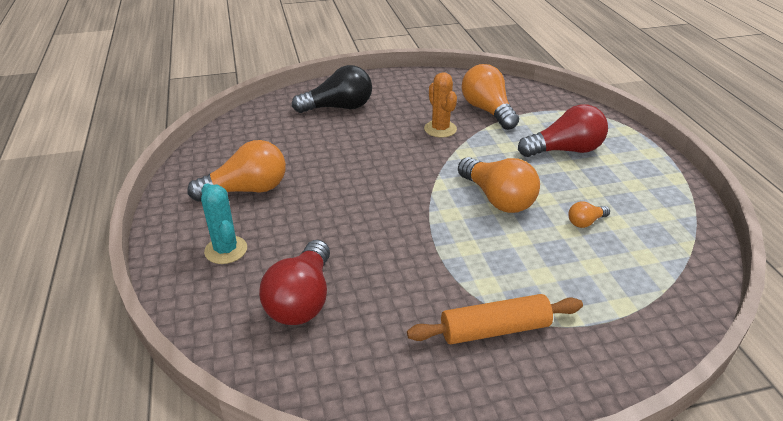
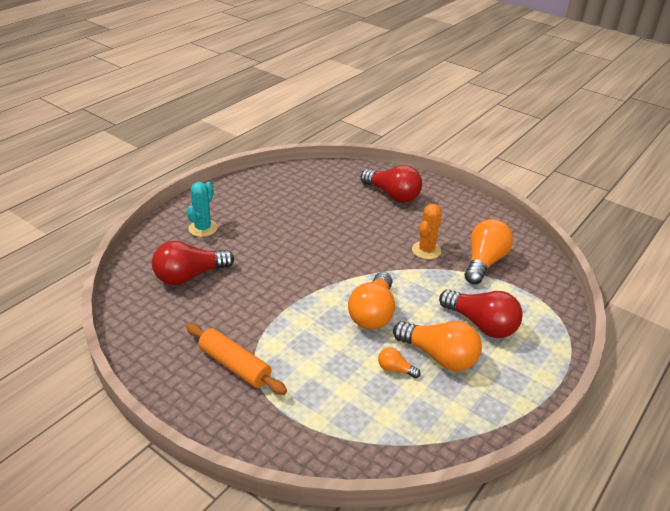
camera: 50 degrees right, 0 degrees up
(247, 190) = (261, 207): orange light bulb -> orange light bulb (439, 356)
(338, 107) = (392, 195): black light bulb -> red light bulb

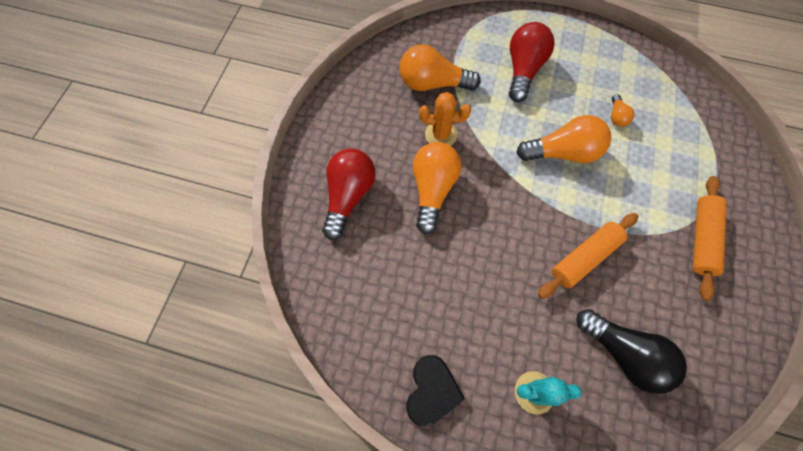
camera: 110 degrees left, 30 degrees up
(189, 276) = (623, 354): red light bulb -> black light bulb
(238, 192) = (432, 391): none -> black heart
(270, 286) = (584, 258): none -> orange rolling pin
(439, 356) = (581, 91): orange light bulb -> orange light bulb (433, 190)

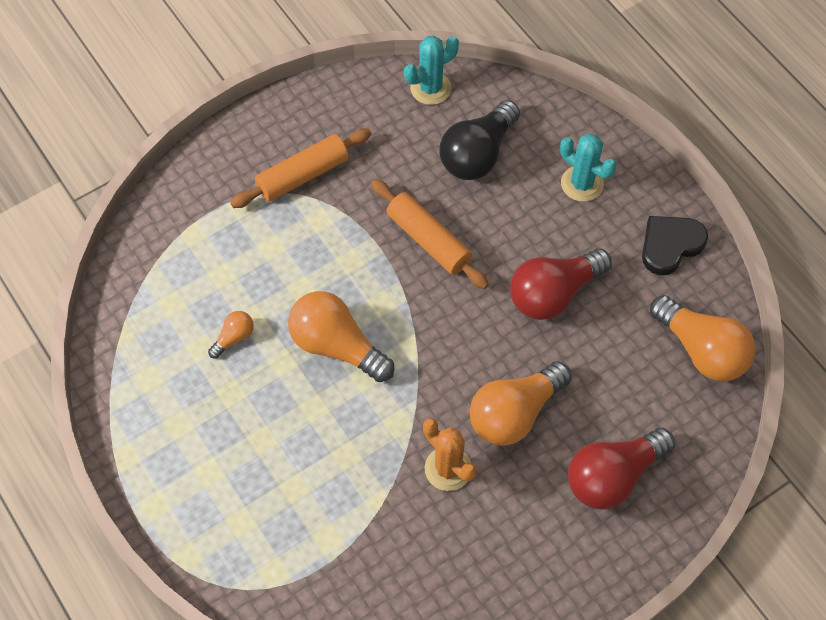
camera: 140 degrees left, 5 degrees down
(433, 83) = (395, 543): orange light bulb -> orange light bulb (701, 350)
(523, 70) = (269, 473): red light bulb -> red light bulb (554, 293)
(584, 258) = (429, 240): orange rolling pin -> orange rolling pin turned 45 degrees clockwise
(623, 354) = (478, 154): black light bulb -> black light bulb turned 135 degrees counterclockwise
(712, 384) = (430, 88): none -> turquoise cactus

